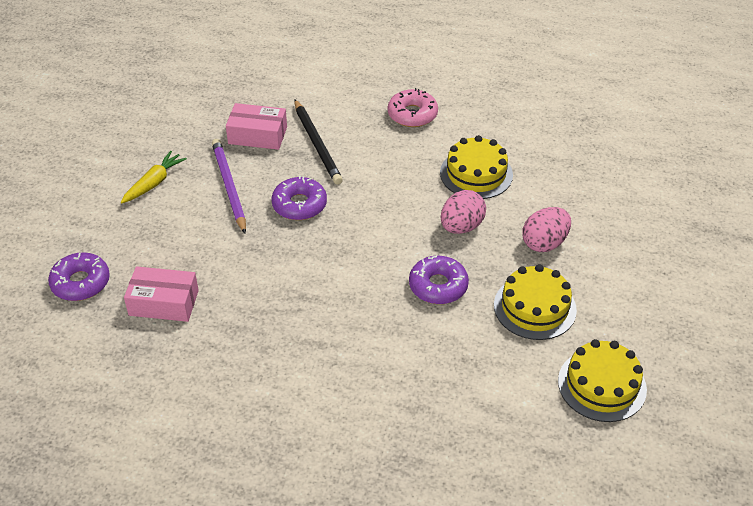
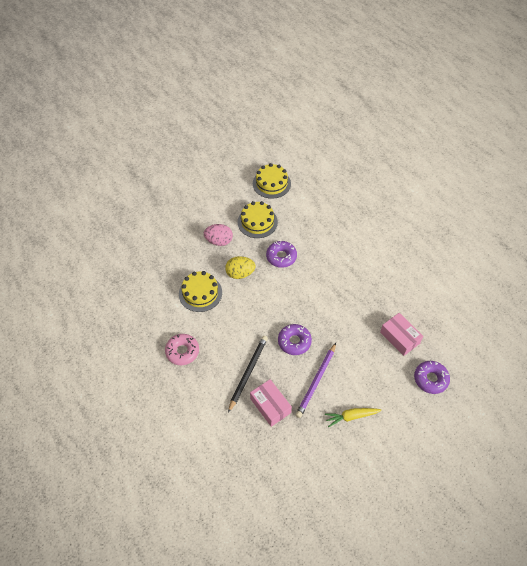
camera: 135 degrees left, 10 degrees up
(461, 227) = (240, 273): pink egg -> yellow egg

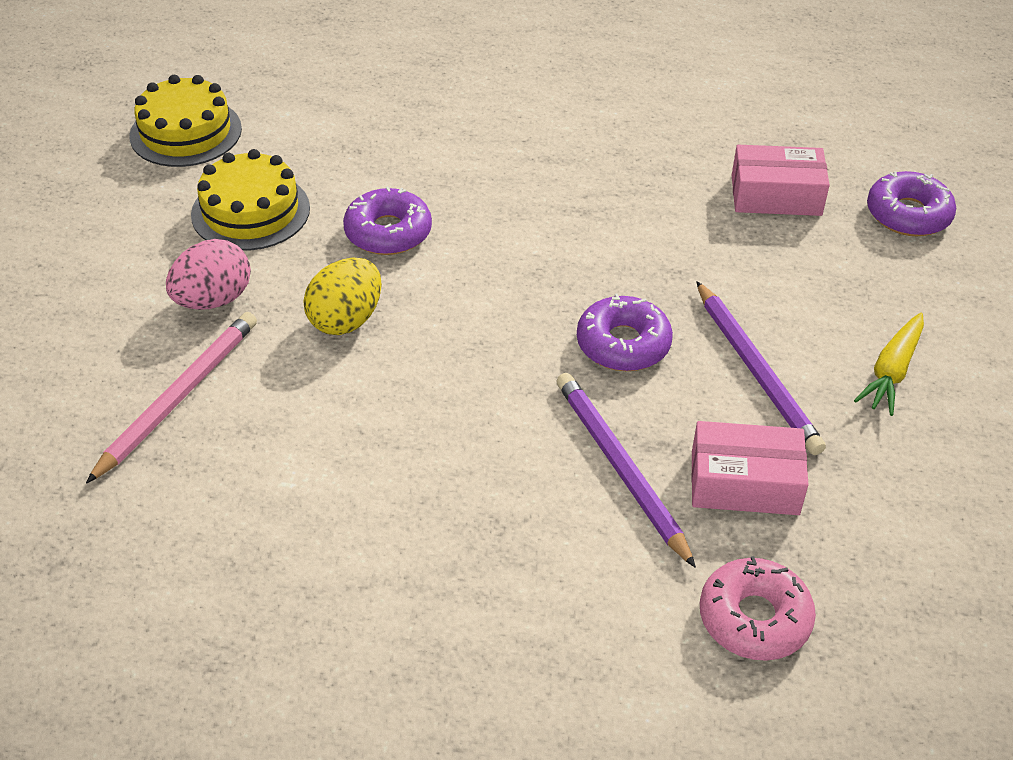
camera: 50 degrees left, 10 degrees down
(182, 261) = (178, 397): none -> pink pencil
(182, 351) = (432, 554): pink donut -> pink donut (754, 618)
(200, 293) = (310, 419): yellow cake -> none
(248, 372) = (620, 468): black pencil -> purple pencil

